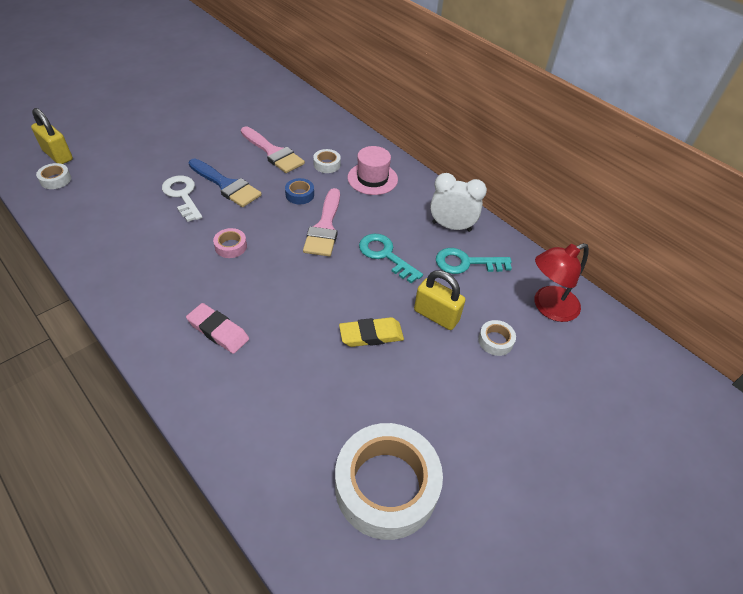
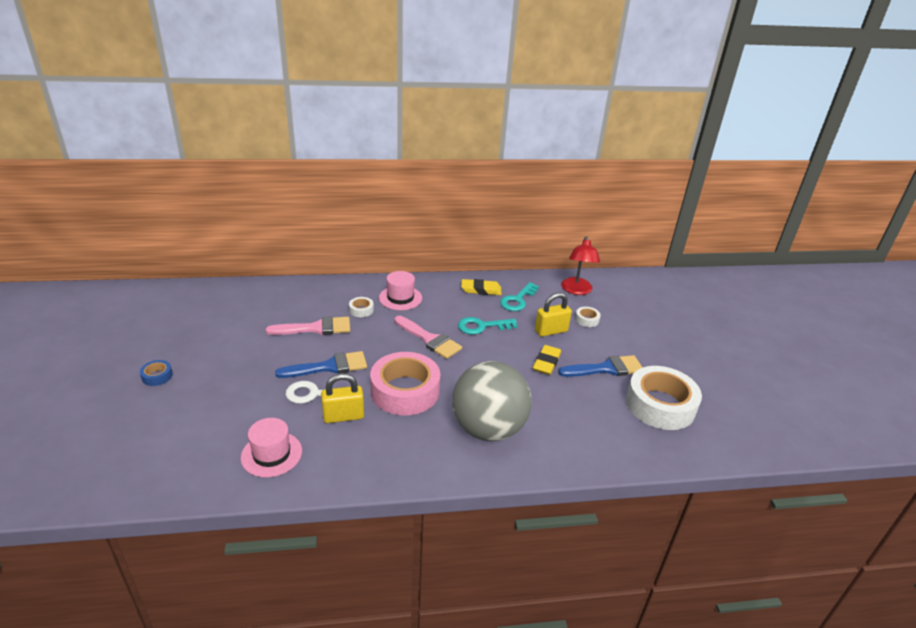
camera: 55 degrees left, 15 degrees down
(55, 180) = (195, 468): white tape -> none
(58, 155) = (154, 456): yellow padlock -> yellow padlock (343, 416)
(93, 208) = (271, 454): none -> pink hat
(218, 331) = (488, 429): pink eraser -> grey ball
(231, 246) = (405, 391): pink tape -> pink tape, size x2.41
(300, 195) = (382, 336): blue tape -> blue tape (157, 376)
(411, 397) = (606, 369): none -> blue brush
(451, 226) = (481, 290): white clock -> yellow eraser

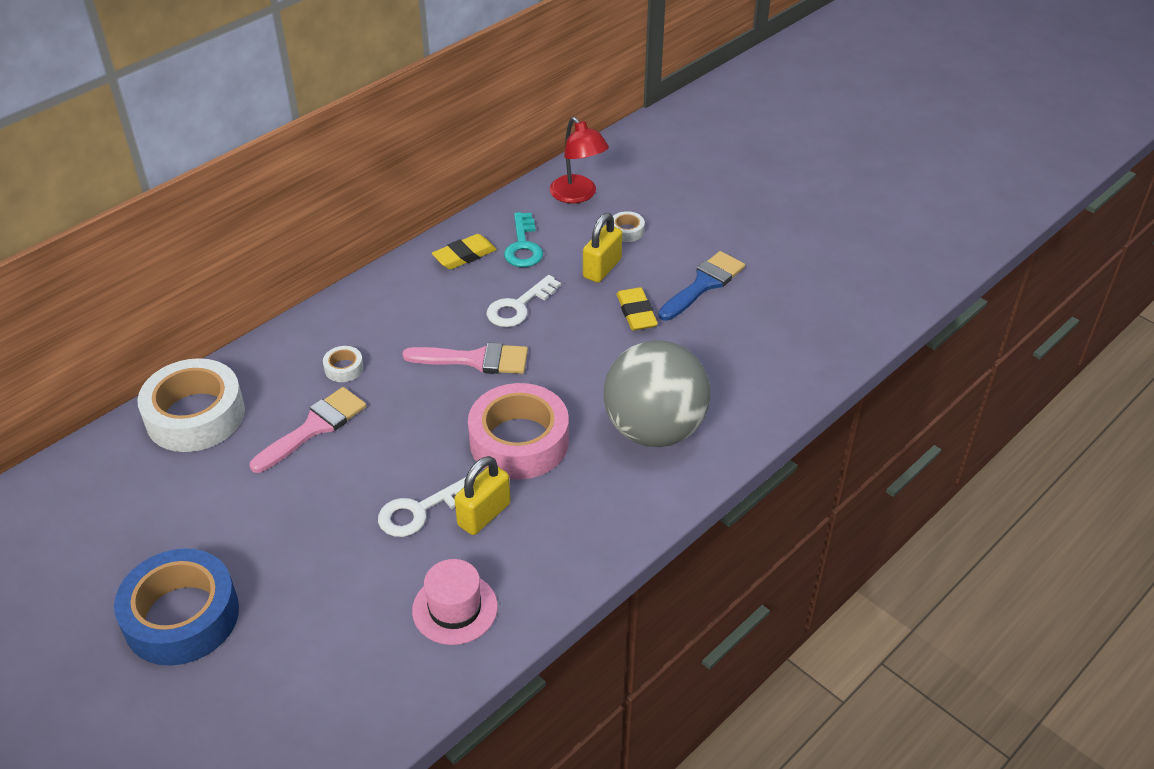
camera: 35 degrees left, 10 degrees up
(157, 376) = (182, 616): blue tape -> blue tape, size x2.41
(329, 367) = (394, 467): blue brush -> none
(400, 298) = (375, 323): pink hat -> none
(482, 326) = (518, 306): turquoise key -> white key
(660, 405) = (792, 297): white tape -> white tape (195, 415)

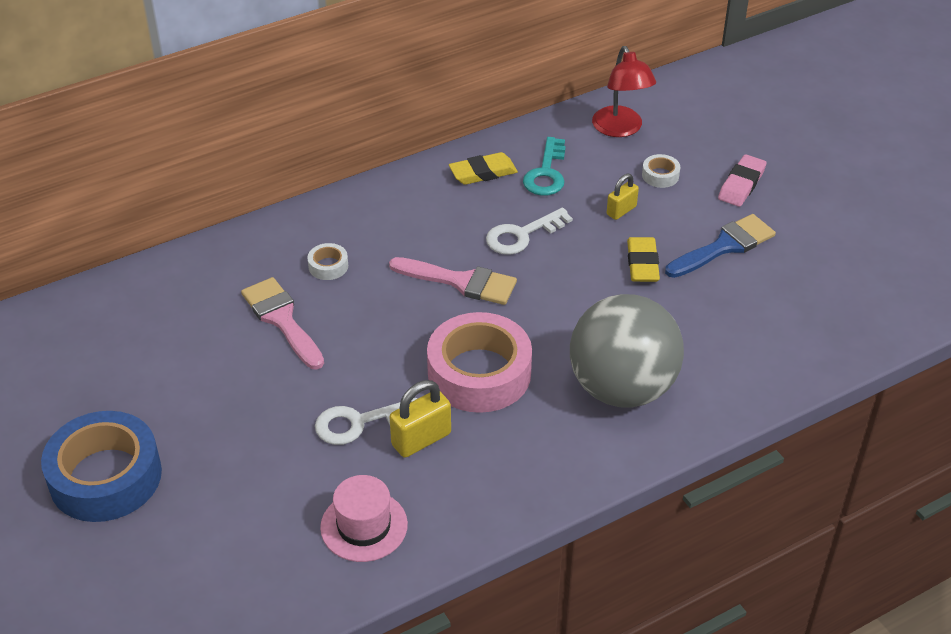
camera: 15 degrees right, 0 degrees up
(195, 415) = (173, 286): white tape -> none
(314, 427) = (282, 320): pink brush -> pink brush turned 90 degrees counterclockwise
(602, 268) = (621, 210): yellow padlock -> yellow padlock, size x0.65
(700, 227) = (741, 184): none -> pink eraser

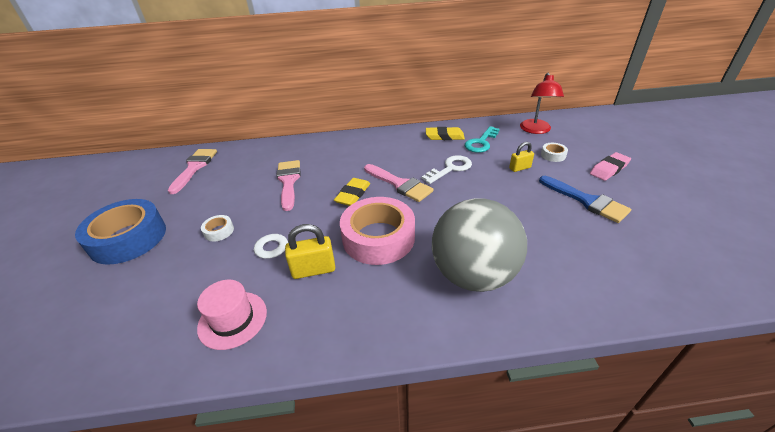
camera: 25 degrees right, 5 degrees down
(90, 335) = (194, 168): none -> pink brush
(328, 266) = (332, 162): white tape -> white tape (219, 231)
(522, 235) = (450, 168): white key -> white key turned 150 degrees clockwise
(642, 263) = (522, 199): yellow eraser -> yellow eraser (353, 195)
(724, 246) = (586, 201): blue brush -> blue brush turned 60 degrees clockwise

